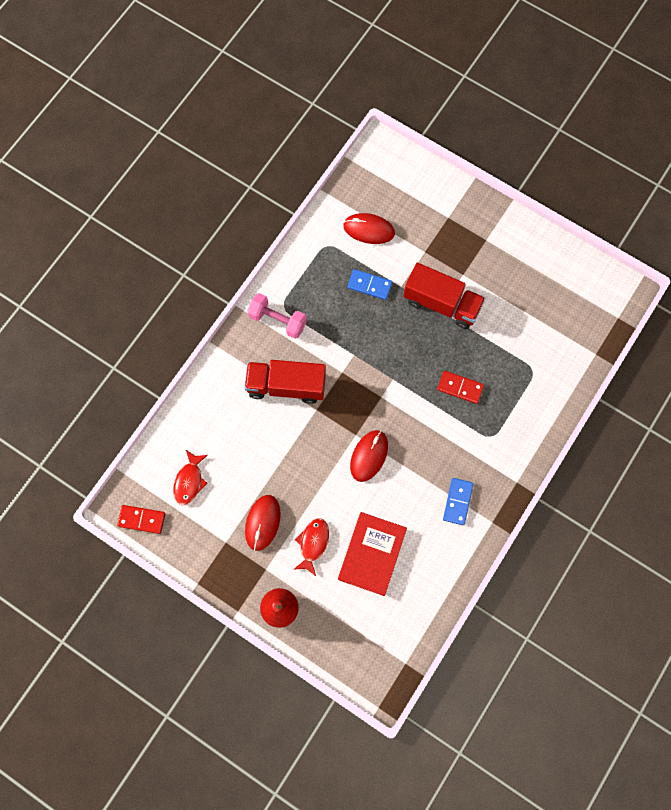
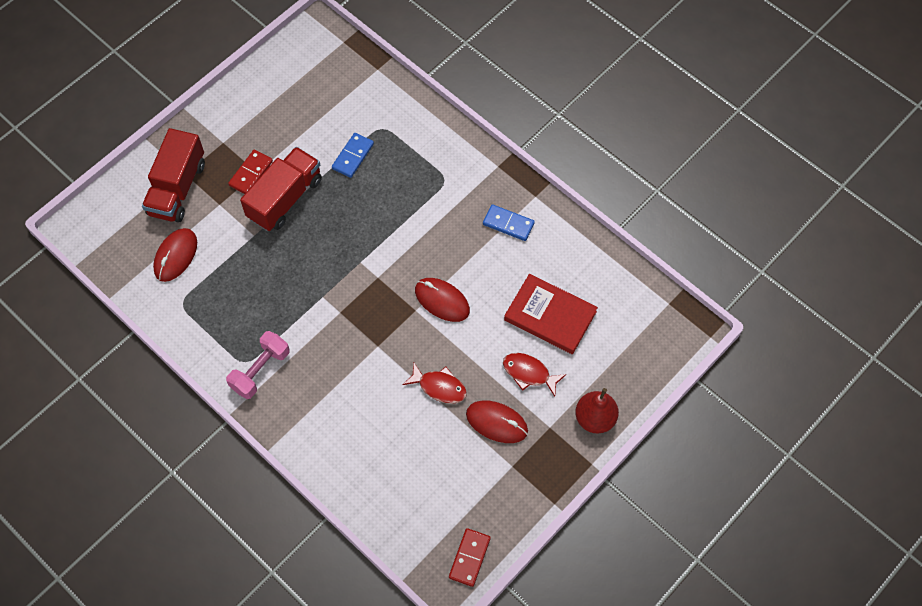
camera: 80 degrees left, 10 degrees down
(189, 481) = (433, 497): red fish -> red fish (439, 387)
(286, 386) = (342, 373): red truck -> red truck (177, 188)
(369, 285) = (244, 266): blue domino -> blue domino (353, 156)
(460, 387) = (385, 198): red domino -> red domino (251, 173)

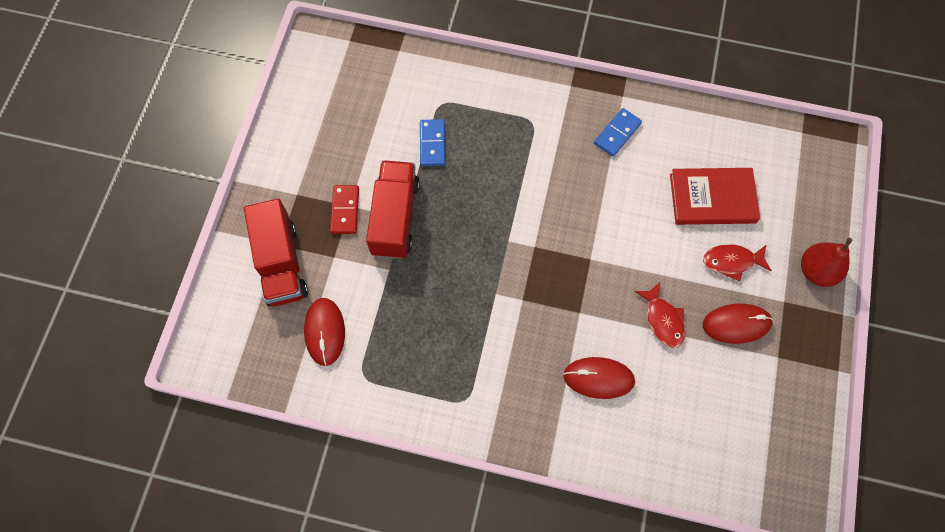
camera: 30 degrees left, 5 degrees up
(260, 370) = (486, 400): pink dumbbell -> none
(439, 387) = (662, 320): red fish -> red fish turned 75 degrees clockwise
(442, 301) = (608, 237): red mouse -> red mouse (598, 378)
(469, 558) = (803, 468): red domino -> none
(508, 224) = (617, 133): blue domino -> blue domino turned 45 degrees counterclockwise

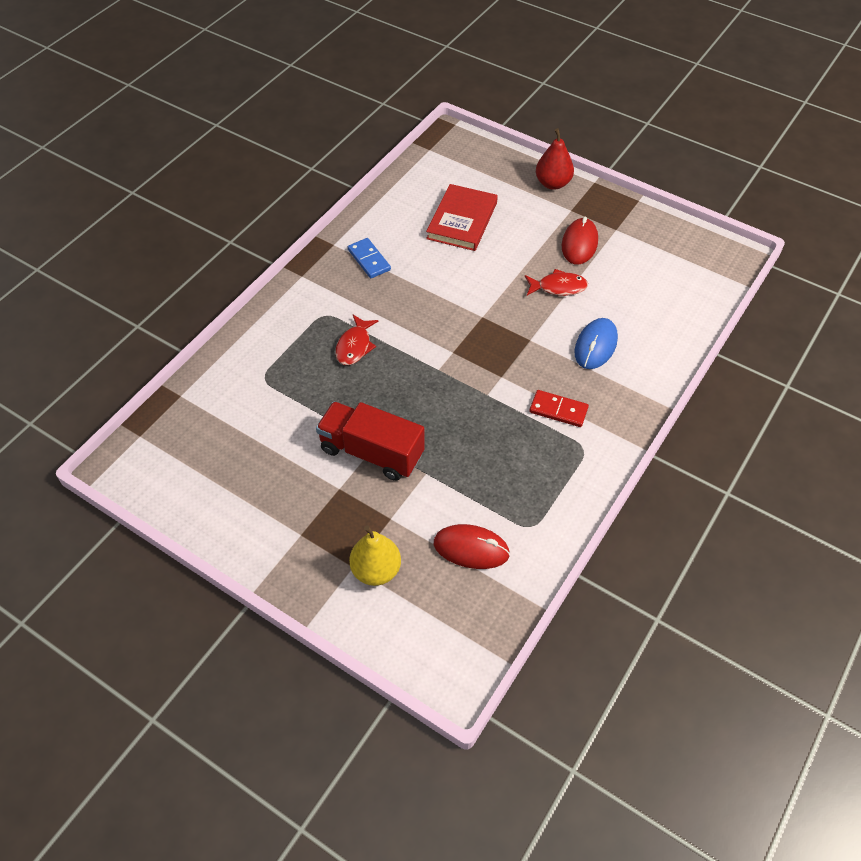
camera: 70 degrees left, 15 degrees down
(281, 263) = (376, 570): red truck -> yellow pear
(345, 210) = (342, 494): red domino -> red domino (558, 410)
(432, 144) = (305, 398): blue domino -> none
(598, 378) = (595, 346): red mouse -> blue mouse
(731, 261) = (524, 228): red fish -> red fish (355, 346)

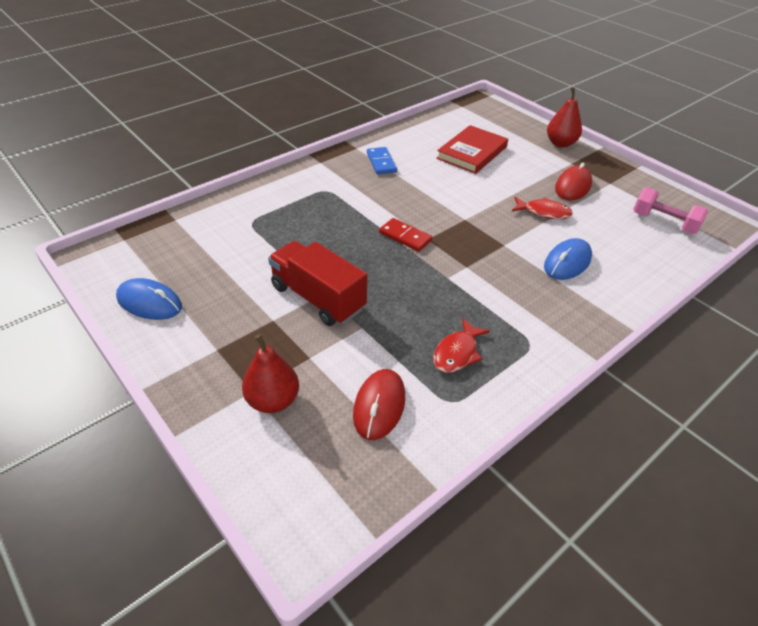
camera: 15 degrees right, 10 degrees down
(209, 502) = (149, 302): none -> blue mouse
(355, 346) = (341, 216): red fish -> red fish (457, 353)
(376, 570) = (273, 400): yellow pear -> red pear
(471, 548) = (379, 406): red mouse -> red mouse turned 75 degrees clockwise
(558, 410) = (514, 305): red domino -> red domino (405, 237)
(678, 271) = (664, 223): none -> pink dumbbell

